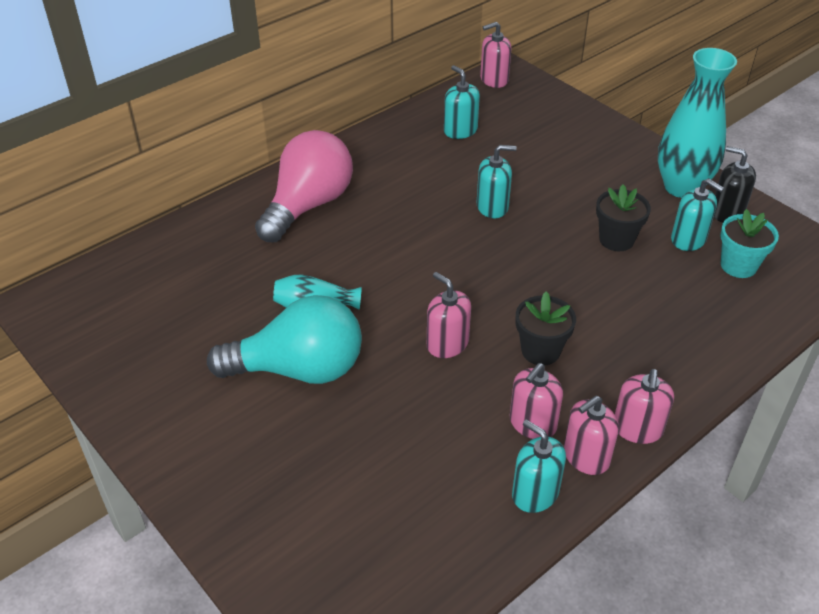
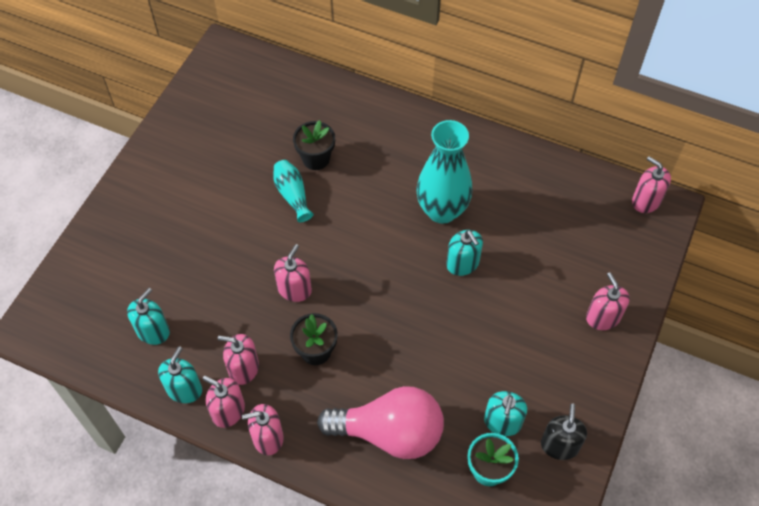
camera: 65 degrees right, 15 degrees up
(299, 369) = (230, 212): turquoise light bulb -> none
(308, 205) = (395, 143): pink light bulb -> pink light bulb (389, 433)
(460, 130) = (551, 204): turquoise soap dispenser -> turquoise soap dispenser (153, 331)
(602, 143) = (603, 317): none -> pink soap dispenser
(616, 240) = (471, 366): black flower pot -> black flower pot (316, 158)
(681, 187) = (574, 399): turquoise vase -> turquoise vase (442, 210)

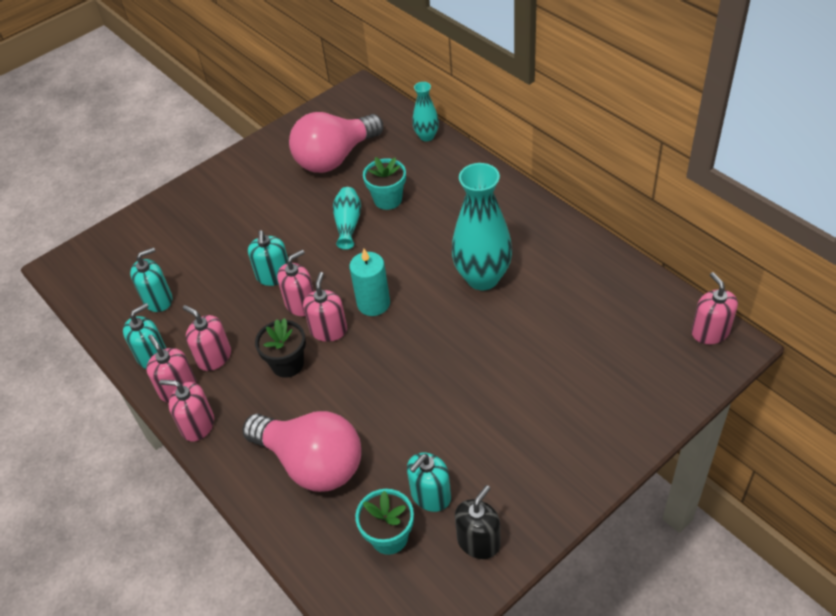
camera: 30 degrees right, 10 degrees down
(240, 129) = (335, 158): none -> pink light bulb
(316, 82) = (426, 136): none -> turquoise vase
(316, 158) = (388, 199): black flower pot -> turquoise flower pot
(360, 266) = (373, 303): none -> turquoise candle
(462, 263) = (476, 332): turquoise soap dispenser -> turquoise soap dispenser (274, 276)
(603, 317) = (598, 431): pink soap dispenser -> pink soap dispenser (328, 330)

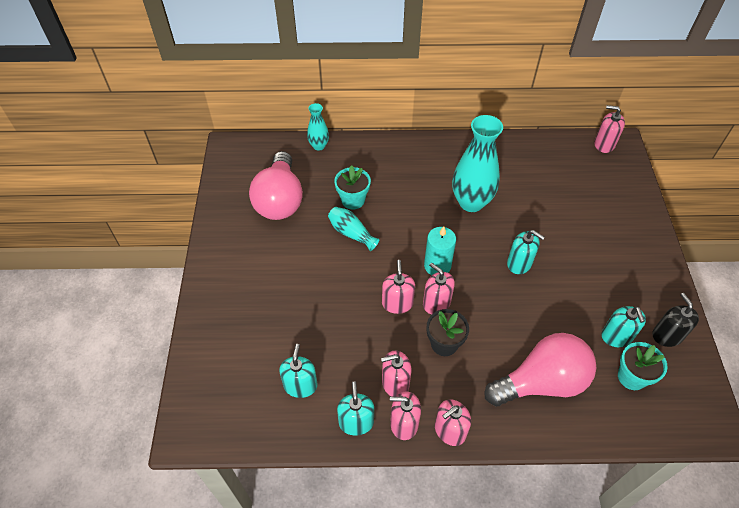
camera: 55 degrees left, 5 degrees up
(274, 276) = (354, 302): turquoise soap dispenser -> turquoise soap dispenser (519, 263)

